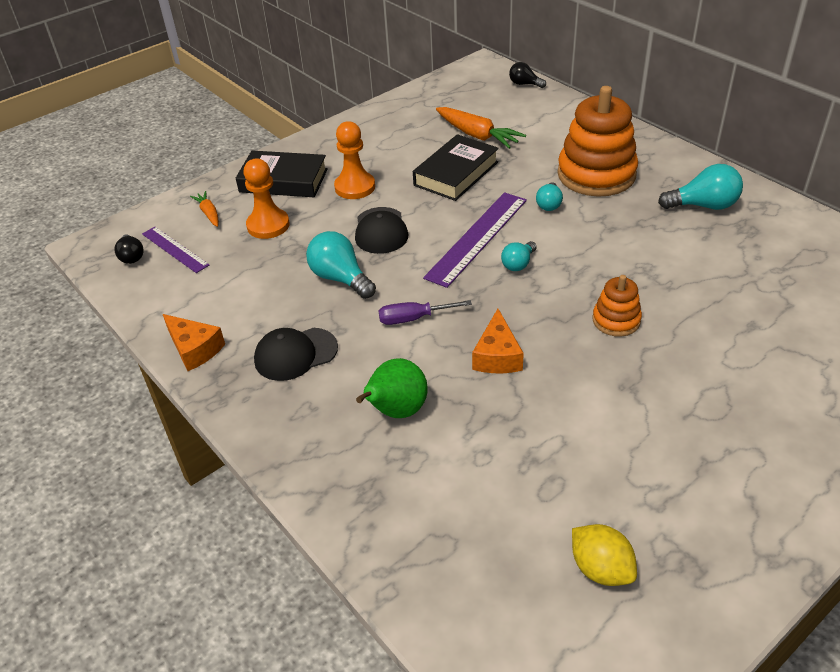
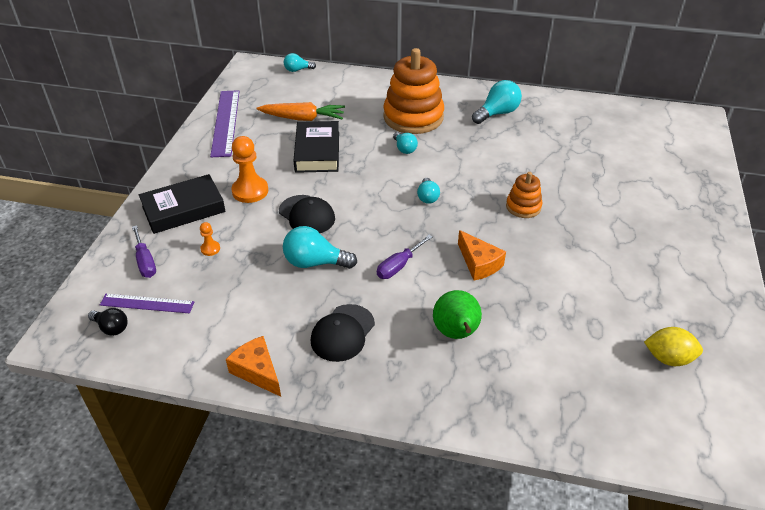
camera: 40 degrees left, 0 degrees up
(194, 349) = (257, 371): orange cheese -> orange cheese turned 135 degrees counterclockwise
(209, 213) = (145, 261): orange carrot -> purple screwdriver
(268, 225) = (210, 249): orange pawn -> orange pawn, size x0.49
(477, 238) = (381, 191): purple ruler -> purple ruler (225, 122)
(524, 84) = (297, 70): black light bulb -> turquoise light bulb

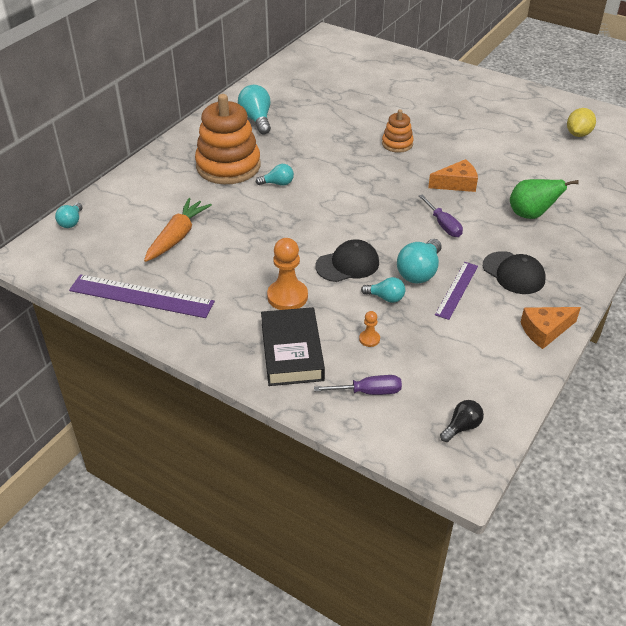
camera: 70 degrees left, 0 degrees up
(147, 303) = (435, 396): purple ruler -> purple ruler (457, 290)
(317, 152) = (247, 238): black book -> none
(427, 197) = (358, 188): turquoise light bulb -> turquoise light bulb (385, 297)

